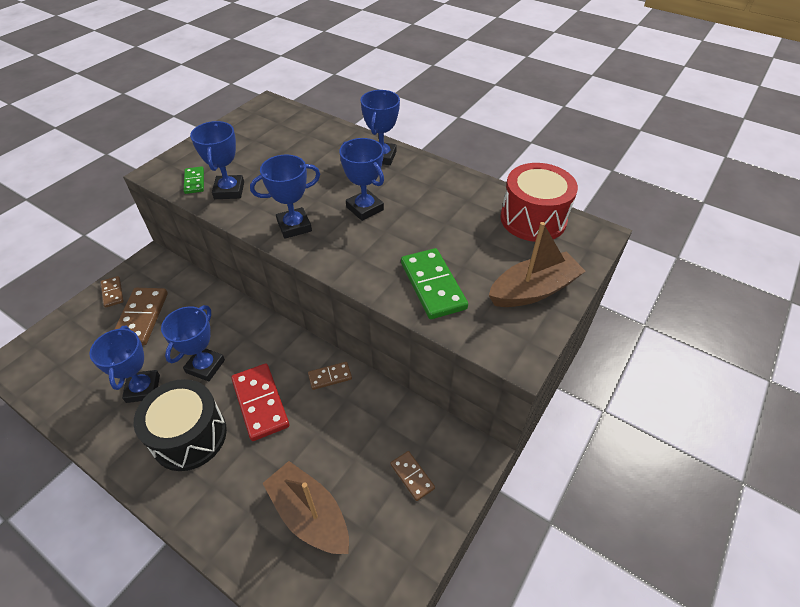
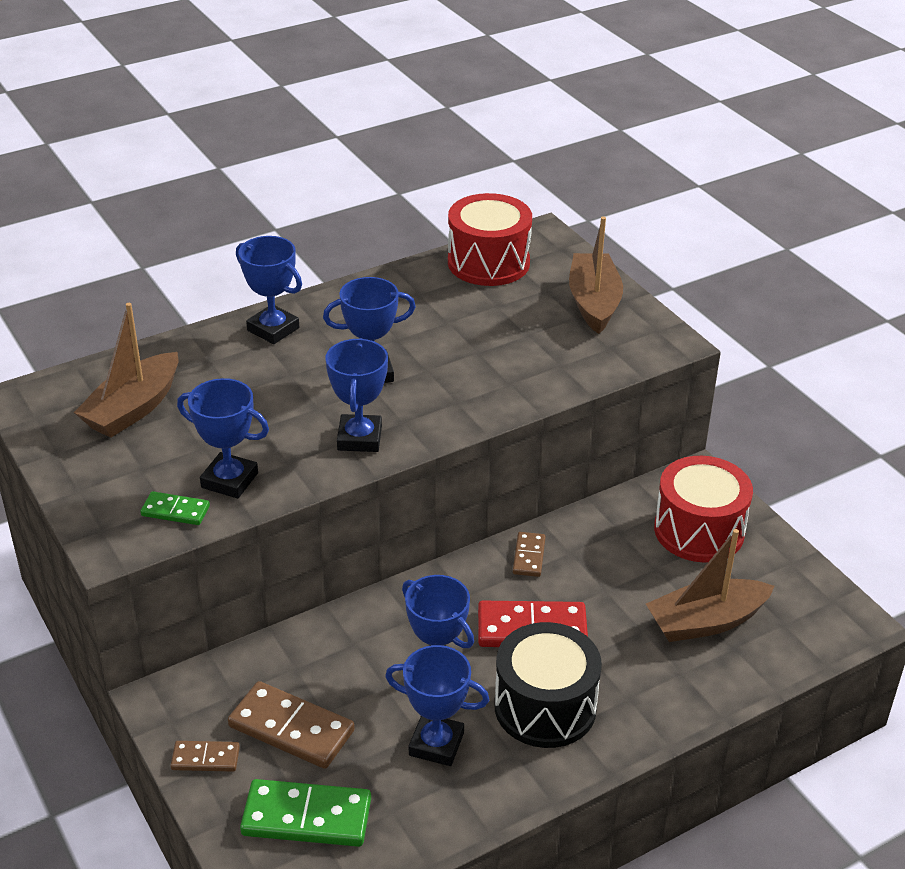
camera: 65 degrees left, 10 degrees down
(276, 137) = (133, 408): none -> brown boat
(412, 476) = (699, 530): brown domino -> red drum
(433, 285) = (542, 363): green domino -> green domino (307, 817)

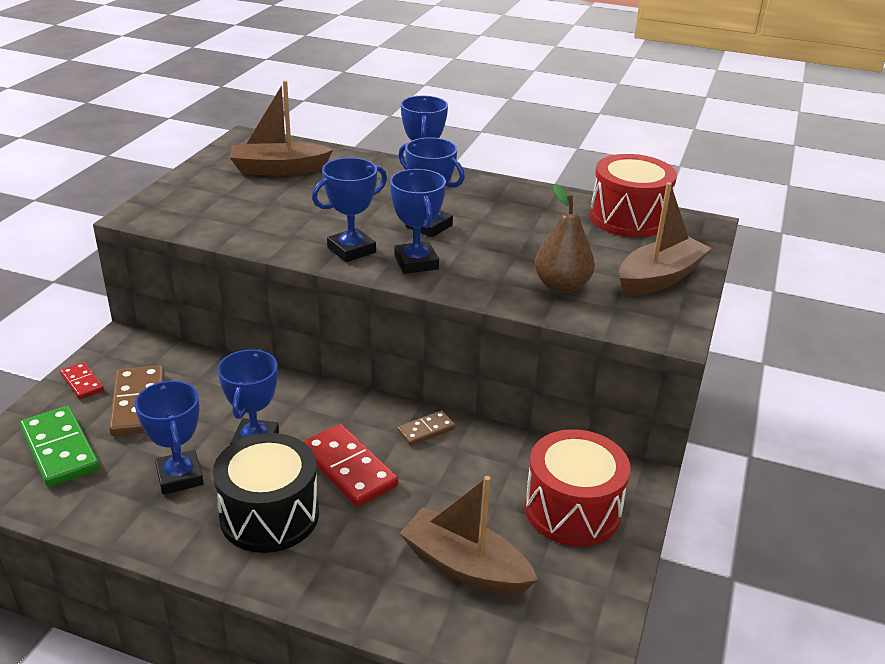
camera: 50 degrees right, 5 degrees down
(175, 511) = (196, 220): green domino -> none
(205, 758) = (82, 382): brown domino -> red domino
(229, 480) = (248, 224): blue trophy -> blue trophy (416, 262)
(551, 356) = (561, 286): none -> brown pear

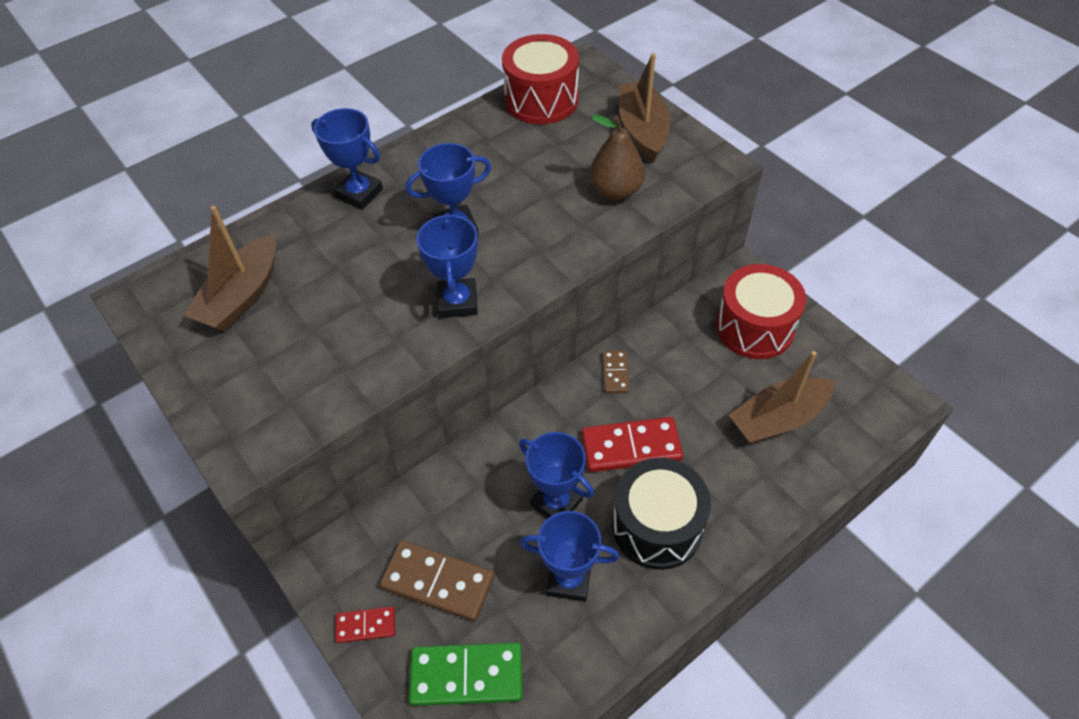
camera: 55 degrees left, 20 degrees up
(416, 262) = (513, 265): blue trophy -> none

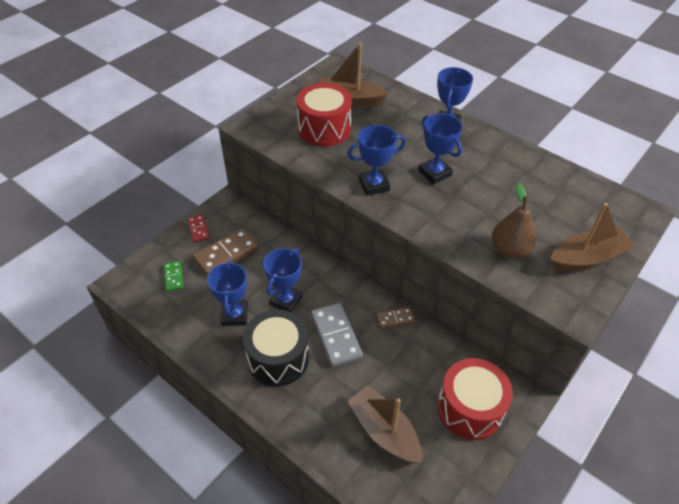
camera: 75 degrees right, 5 degrees down
(438, 582) = (226, 254): brown domino -> brown domino turned 45 degrees clockwise
(466, 675) = (174, 277): green domino -> green domino, size x0.55
(541, 100) = (586, 194): red drum -> red drum (324, 129)
(631, 447) = (336, 336): red domino -> grey domino

